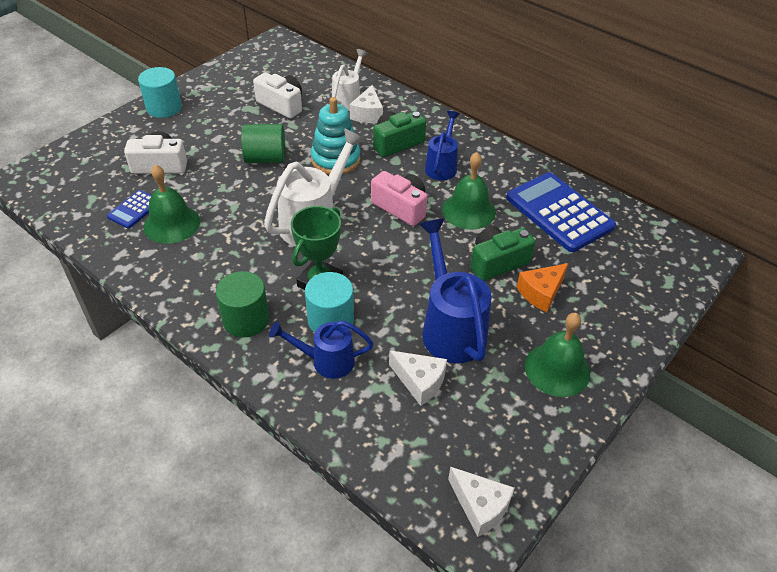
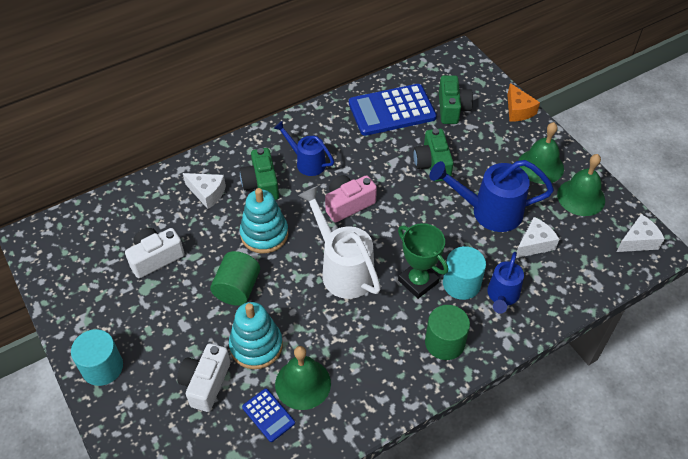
camera: 70 degrees left, 5 degrees up
(206, 185) = (256, 346): none -> turquoise stacking toy
(348, 99) = (176, 202): white watering can -> none
(468, 210) = (369, 162): green bell -> green bell (581, 197)
(541, 293) = (470, 150): orange cheese -> orange cheese (518, 110)
(599, 264) = (452, 108): none -> green camera

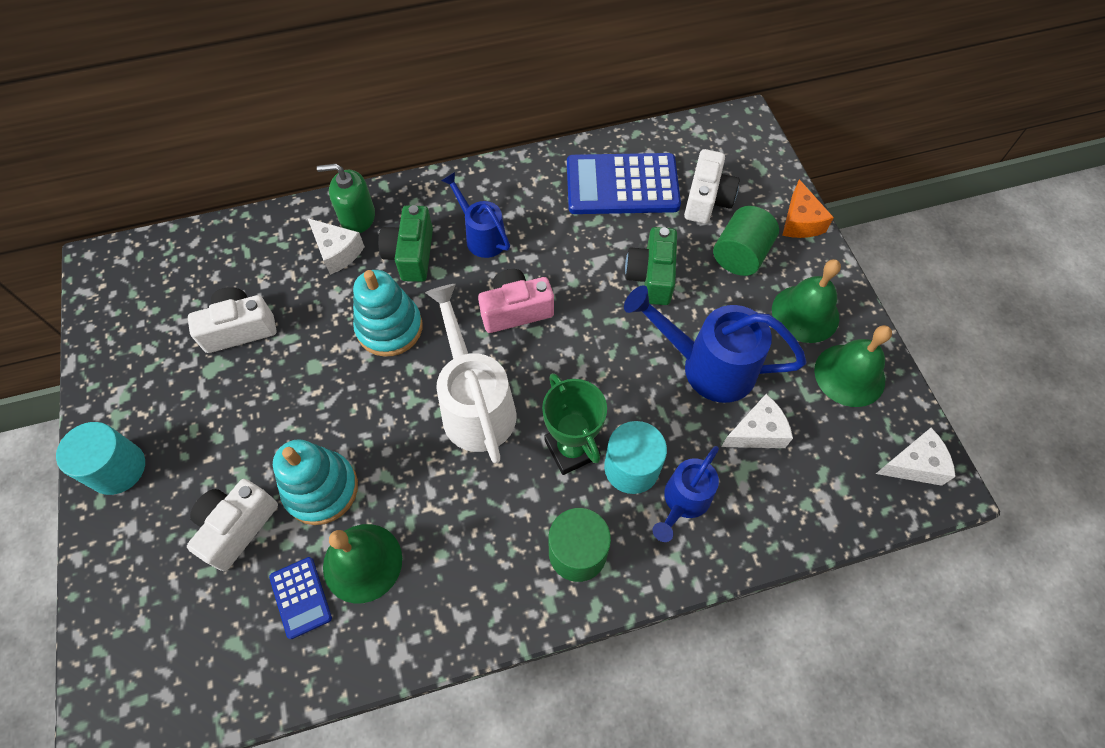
camera: 15 degrees right, 10 degrees up
(213, 167) = (357, 217): none -> green soap dispenser
(237, 288) = (327, 399): green cylinder -> green cylinder (740, 255)
(452, 108) = (707, 199): green camera -> white camera

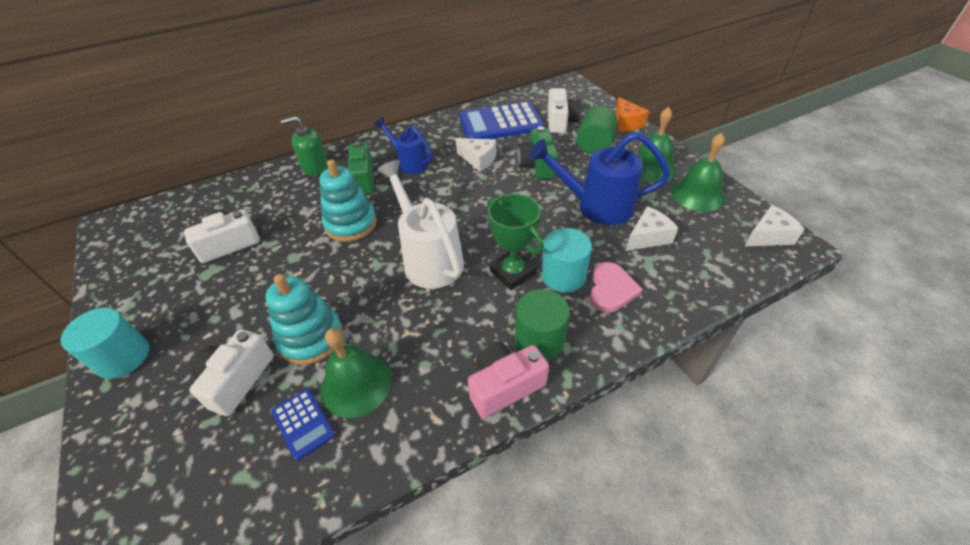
camera: 10 degrees left, 15 degrees down
(337, 252) = (302, 187): white cheese -> white cheese (478, 159)
(515, 310) = (445, 198): pink camera -> pink camera (504, 386)
(683, 501) = (611, 289): blue watering can -> pink heart

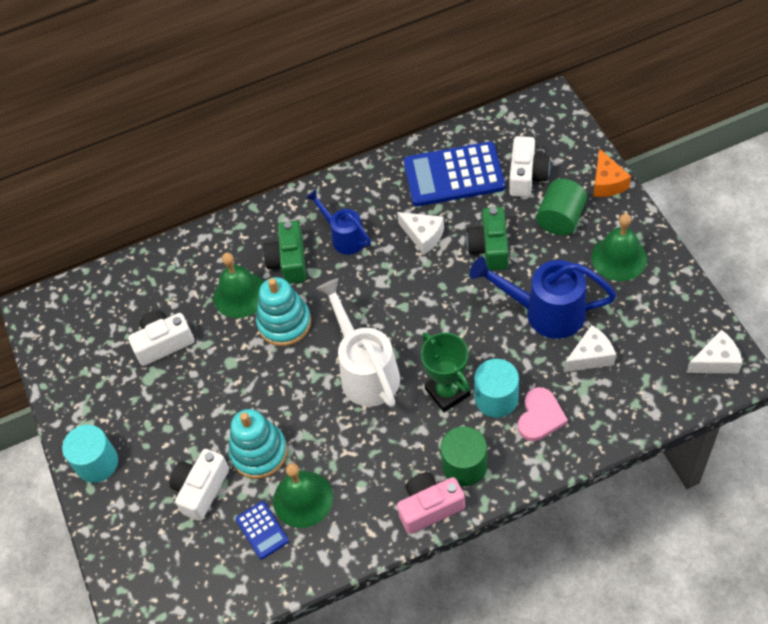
camera: 10 degrees right, 10 degrees up
(315, 166) = (237, 237): green soap dispenser -> none
(697, 194) = (659, 301): green bell -> green bell (240, 294)

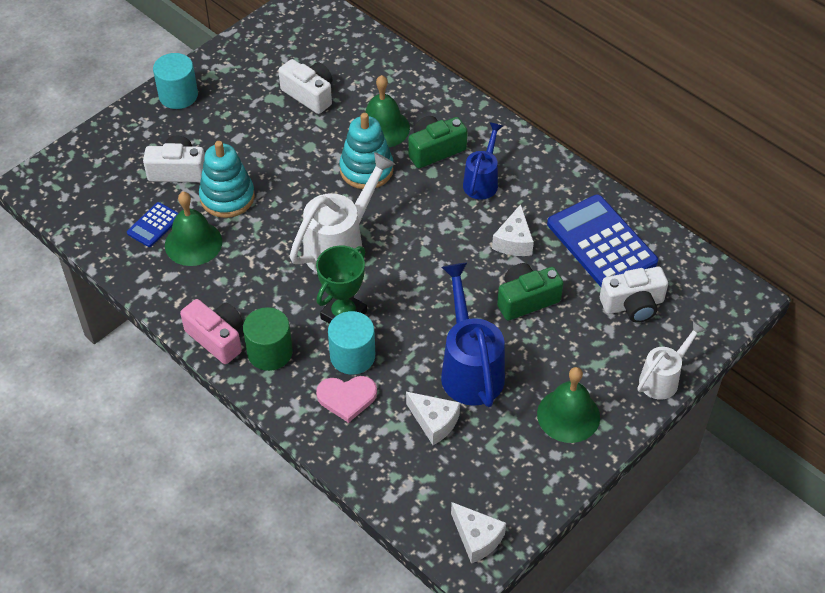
camera: 60 degrees right, 5 degrees down
(560, 218) = (593, 349): green cylinder -> none
(607, 182) = (662, 379): orange cheese -> white watering can

